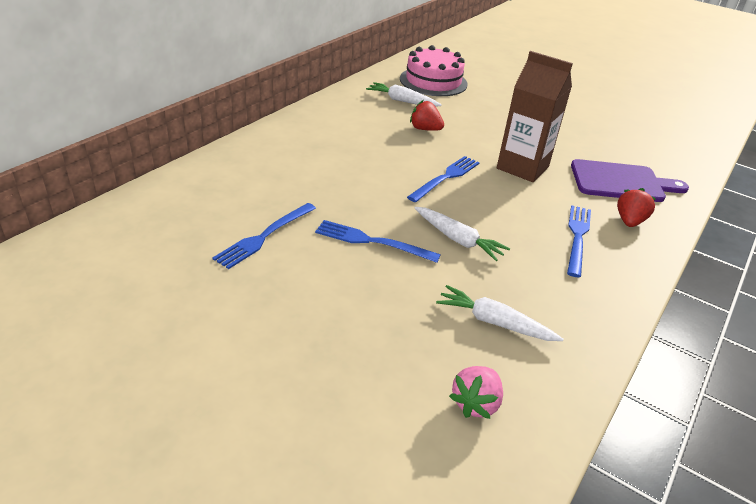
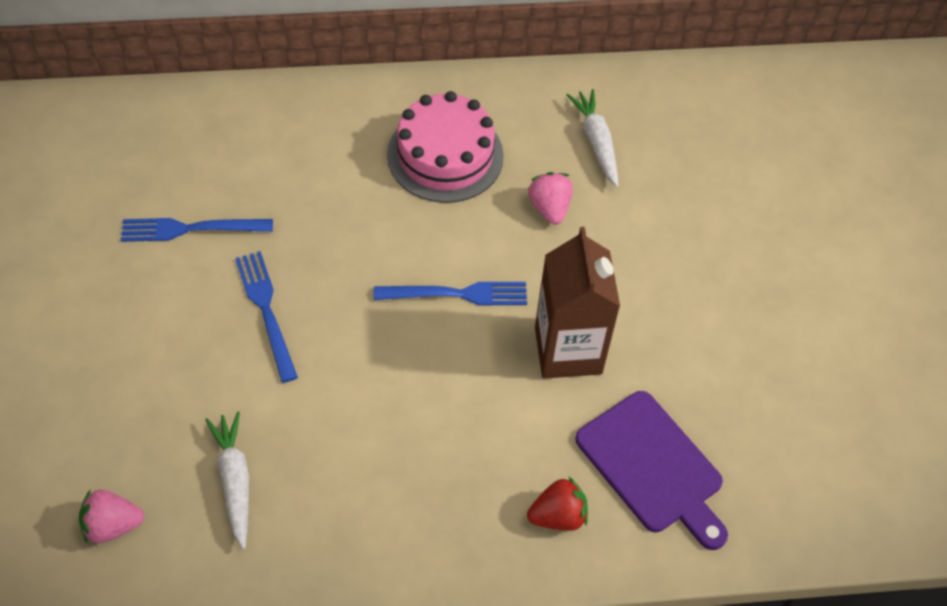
camera: 50 degrees right, 20 degrees up
(425, 129) = (549, 208): red strawberry -> pink strawberry
(433, 81) = (696, 134): pink cake -> pink cake (445, 155)
(458, 239) = (343, 376): white carrot -> none
(577, 237) = (464, 479): blue fork -> none

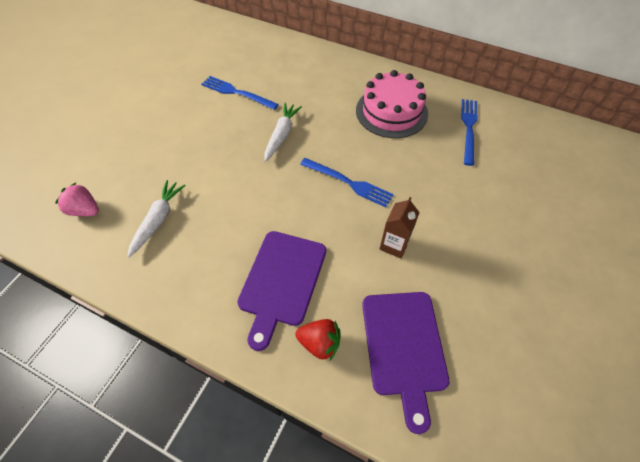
camera: 35 degrees right, 0 degrees up
(266, 311) = (242, 145): blue fork -> blue fork (469, 128)
(462, 470) = (281, 281): none -> purple cutting board
(549, 208) = (435, 162): pink strawberry -> none
(568, 350) = (394, 245): brown carton -> brown carton, size x0.55
(596, 142) = (486, 140): white carrot -> white carrot (281, 135)

